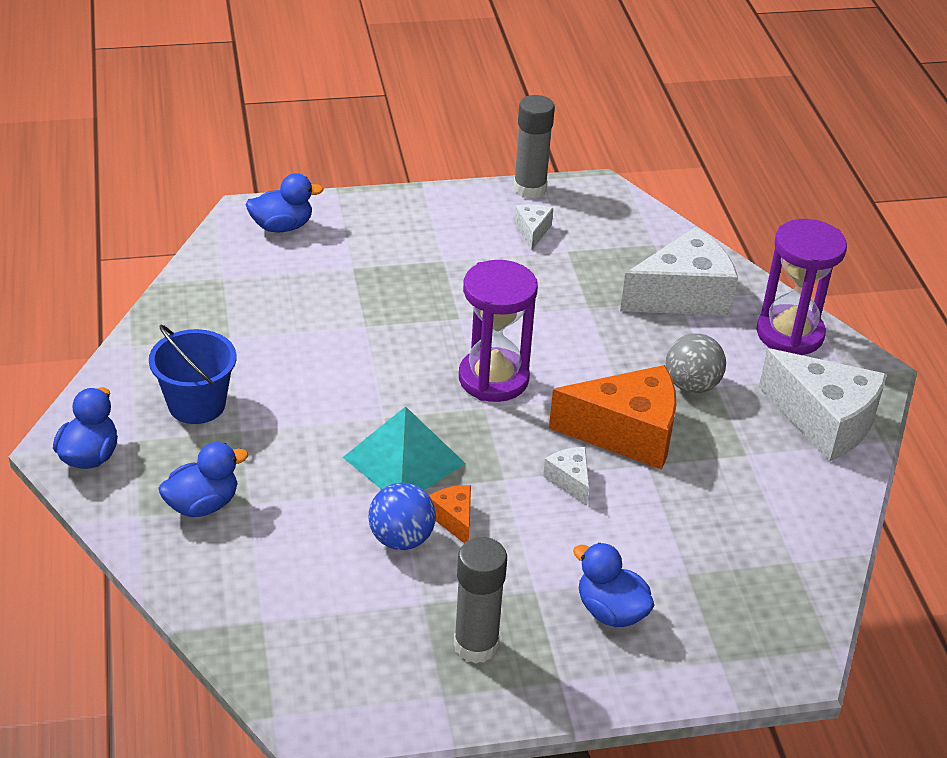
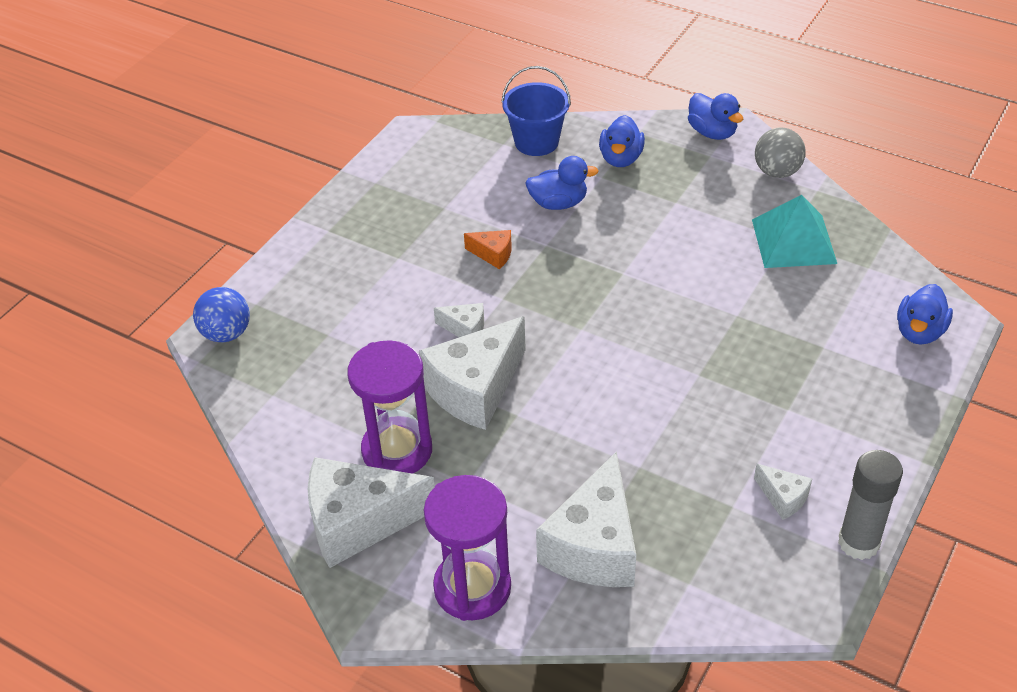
camera: 135 degrees right, 5 degrees up
(197, 404) = (721, 193): blue bucket -> blue bucket (536, 142)
(401, 539) = (503, 223): blue ball -> blue ball (226, 333)
(404, 460) = (569, 260): turquoise pyramid -> turquoise pyramid (793, 241)
(476, 645) = (390, 211): grey glue stick -> none
(493, 379) = (607, 351): purple hourglass -> purple hourglass (397, 450)
(611, 611) = (345, 279): blue duck -> blue duck (558, 203)
(627, 433) = (475, 389): orange cheese -> white cheese
(691, 385) = (483, 466): grey ball -> grey ball (777, 172)

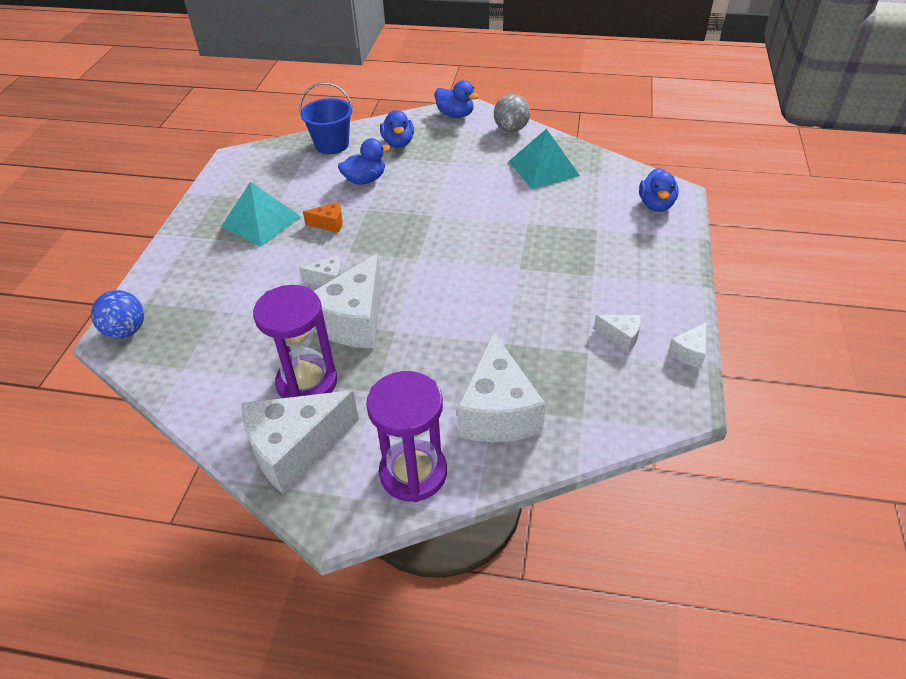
camera: 20 degrees left, 0 degrees up
(415, 231) = (261, 221): none -> turquoise pyramid
(858, 542) = (689, 352): grey glue stick -> white cheese

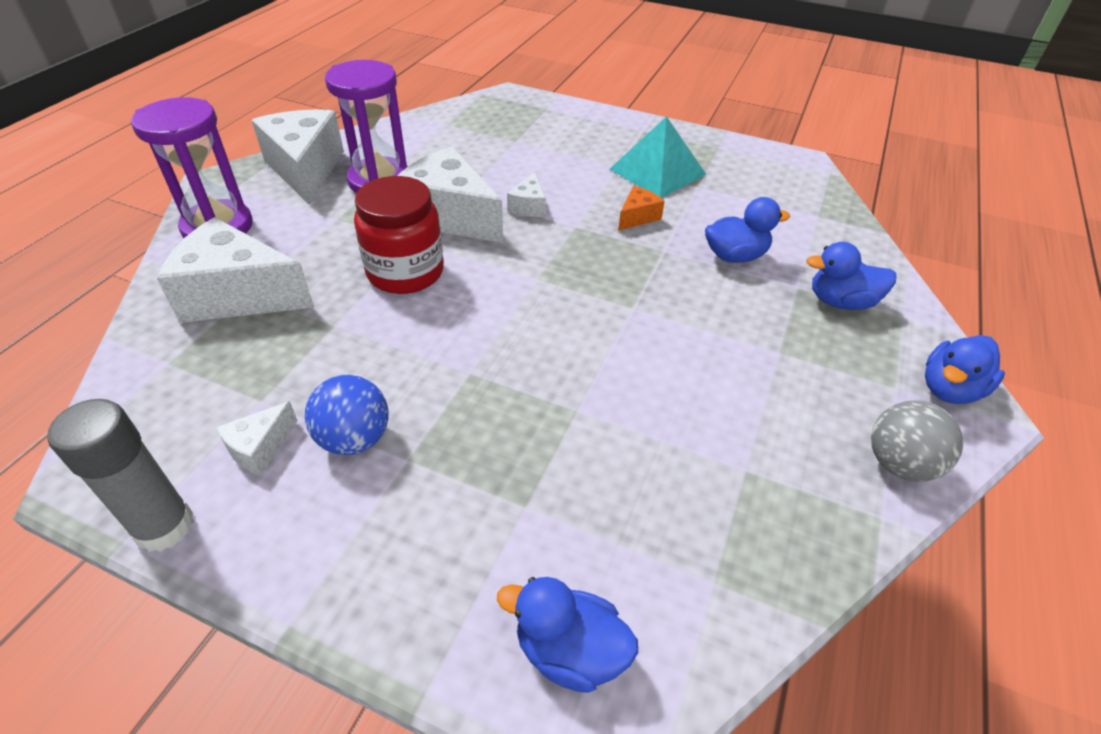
camera: 100 degrees right, 0 degrees up
(126, 331) = (511, 100): blue ball -> blue ball (354, 439)
(329, 224) = (637, 217): orange cheese -> orange cheese turned 150 degrees counterclockwise
(332, 145) = (834, 237): blue bucket -> none
(365, 180) = (735, 256): blue duck -> blue duck turned 90 degrees counterclockwise
(434, 324) = (405, 272): none -> red jar
(543, 168) = (744, 479): turquoise pyramid -> none
(689, 352) = (164, 526): white cheese -> grey glue stick

